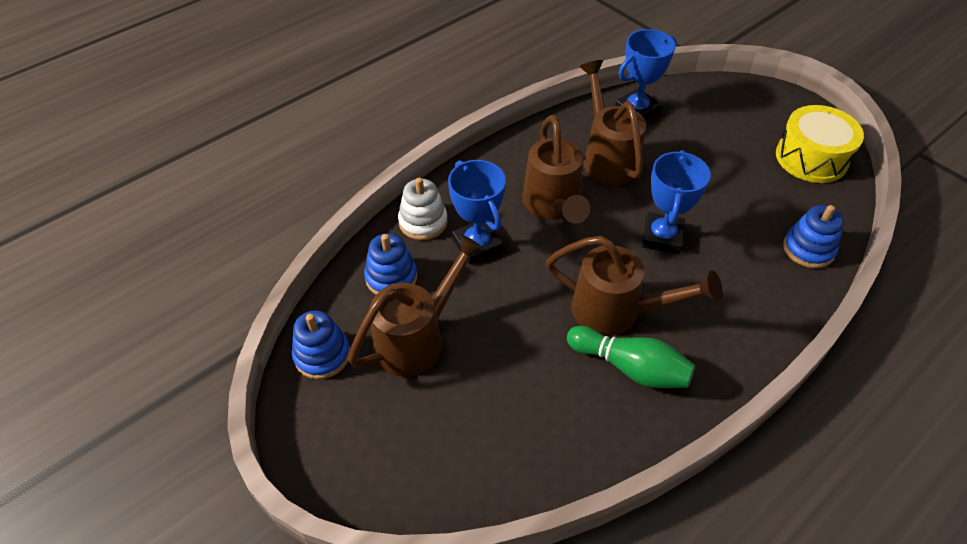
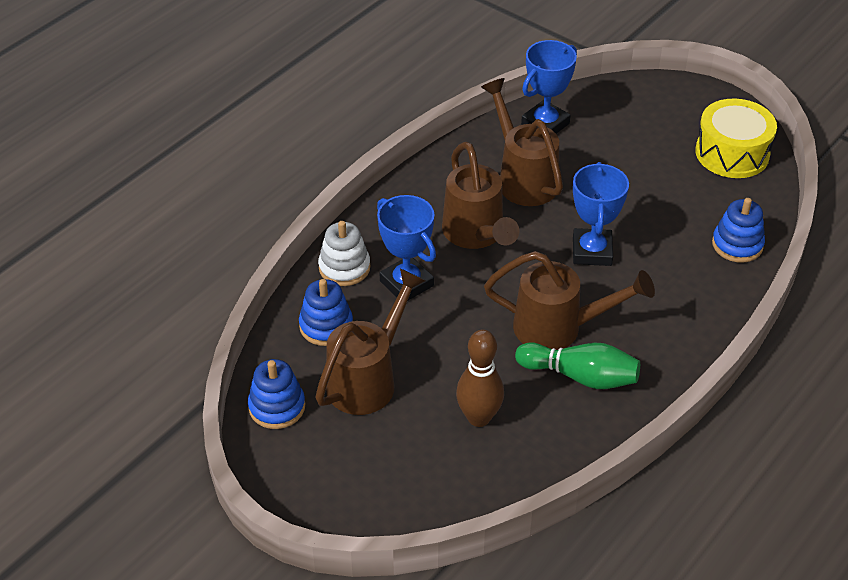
camera: 10 degrees left, 5 degrees down
(518, 398) = (479, 417): none -> brown bowling pin

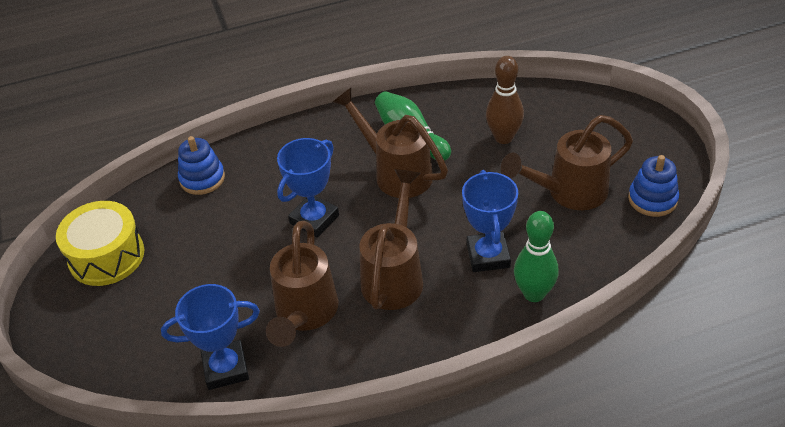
camera: 145 degrees left, 0 degrees up
(326, 326) = (580, 247): blue stacking toy -> none
(344, 268) = (534, 294): white stacking toy -> green bowling pin

